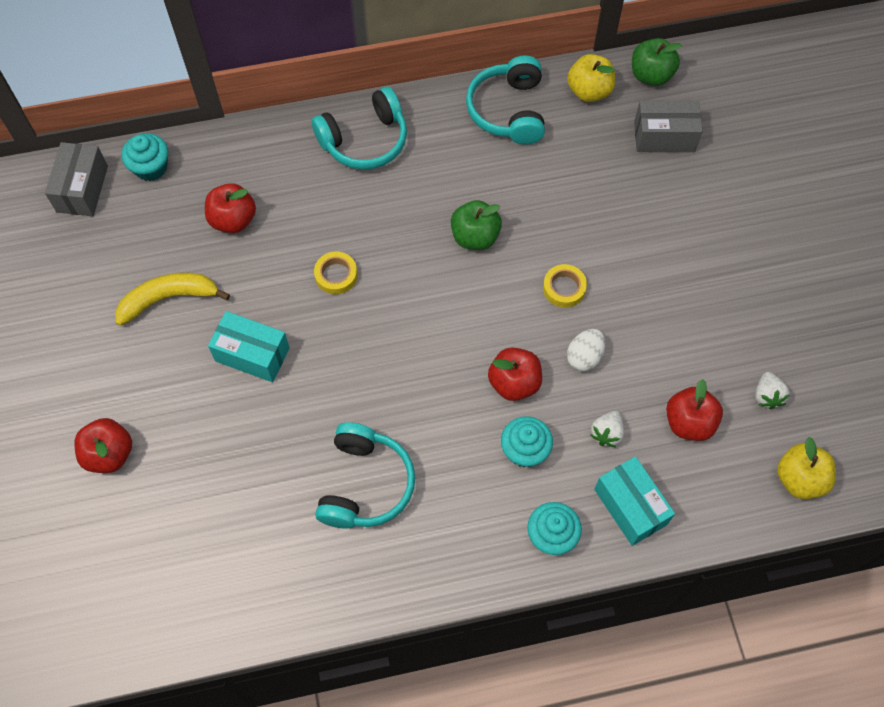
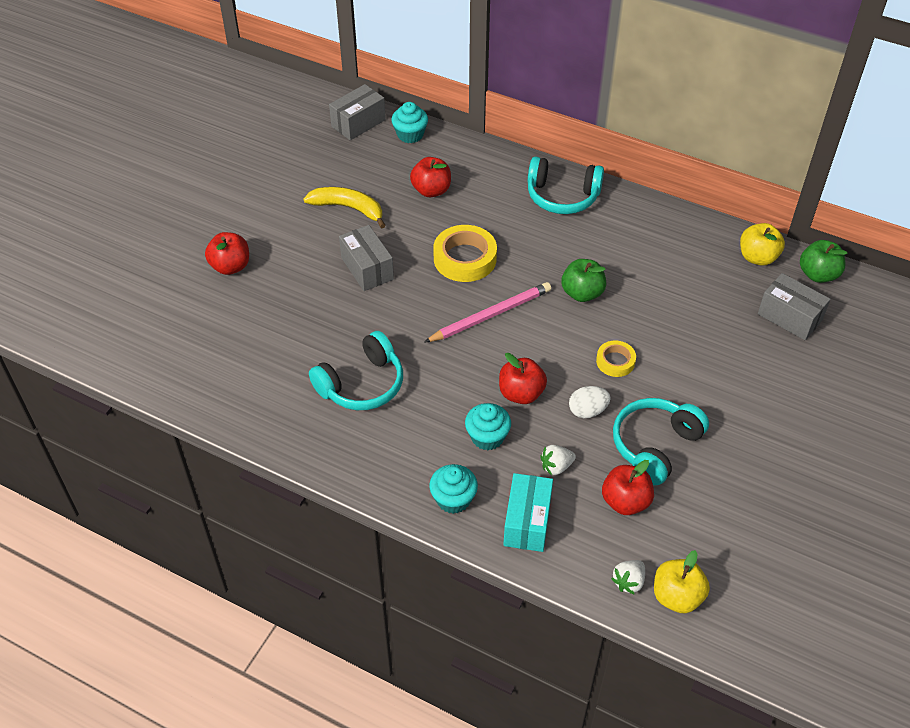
camera: 40 degrees right, 15 degrees down
(252, 354) = (367, 268): turquoise box -> grey box
(336, 275) = (465, 258): yellow tape -> yellow tape, size x1.76
(415, 320) = (491, 315): none -> pink pencil
(508, 110) = (683, 235): turquoise headphones -> turquoise headphones (655, 446)
(767, 396) = (705, 526): white strawberry -> white strawberry (628, 582)

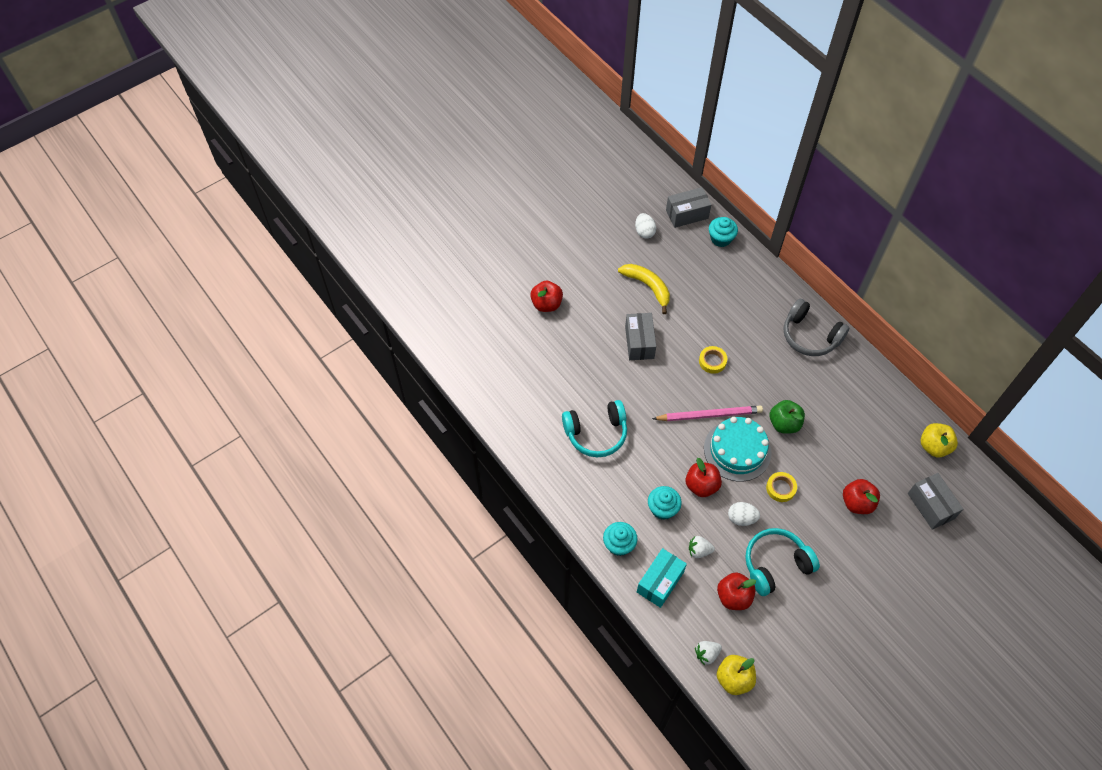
camera: 25 degrees right, 10 degrees up
(316, 155) = (644, 232): none -> white egg
(431, 190) = (714, 294): red apple -> red apple (857, 503)
(465, 258) = (712, 361): yellow tape -> yellow tape, size x0.57
(543, 340) = (737, 450): none -> turquoise cake
(562, 196) = (810, 336): turquoise headphones -> grey headphones
(818, 274) = (973, 479): green apple -> none

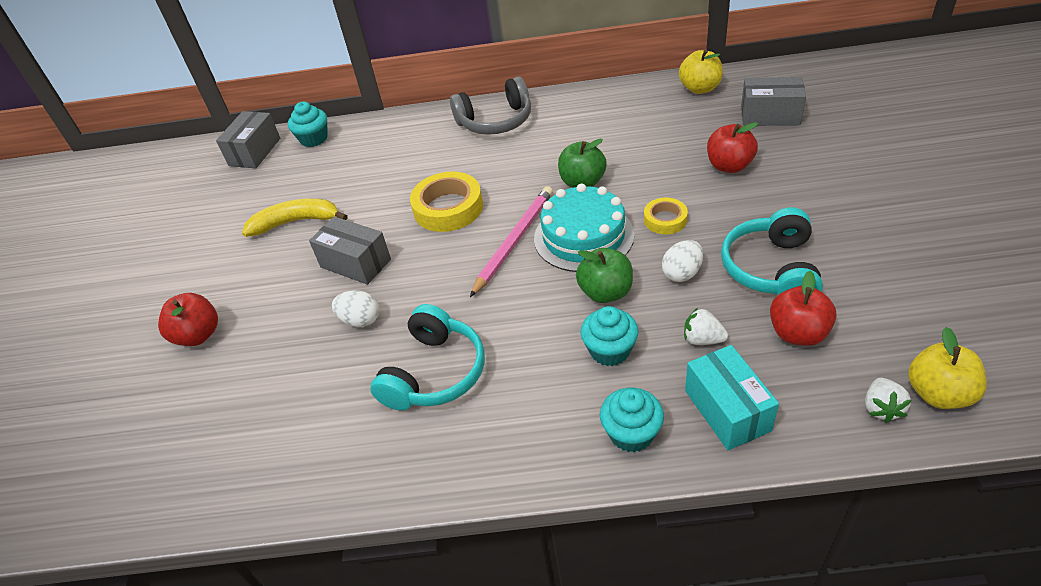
camera: 50 degrees left, 15 degrees down
(644, 232) = (229, 194): white egg -> white egg (360, 320)
(699, 550) = (702, 339): white strawberry -> white strawberry turned 75 degrees clockwise
(701, 485) = (605, 292): red apple -> green apple
(712, 361) = (448, 208): yellow tape -> yellow tape, size x1.76

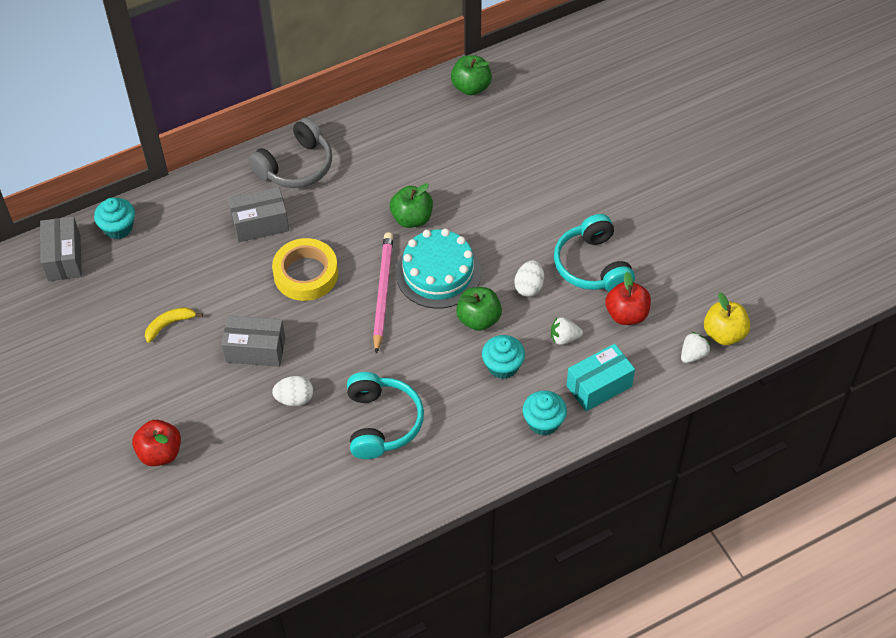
camera: 30 degrees left, 10 degrees up
(296, 222) = (169, 325): yellow banana -> yellow banana, size x0.63
(665, 220) = (497, 240): yellow tape -> none
(699, 88) = (471, 87): yellow apple -> green apple
(727, 410) = (599, 386): turquoise box -> turquoise box turned 75 degrees counterclockwise
(729, 166) = (528, 172): red apple -> none
(770, 115) = (543, 108): grey box -> grey box (260, 224)
(881, 408) = (693, 354): white strawberry -> white strawberry turned 120 degrees counterclockwise

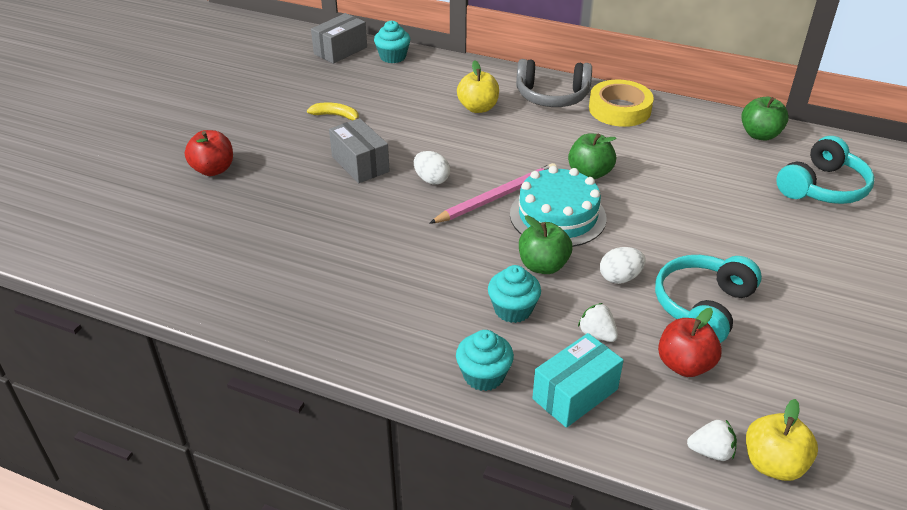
camera: 50 degrees right, 15 degrees down
(260, 224) = (478, 108): grey box -> yellow apple
(294, 399) = (335, 207): white egg -> white egg (431, 180)
(306, 274) = (462, 150): yellow tape -> yellow tape (619, 109)
(381, 422) = (364, 267): turquoise headphones -> turquoise headphones (822, 187)
(599, 386) = (575, 394): turquoise box -> turquoise box turned 60 degrees counterclockwise

